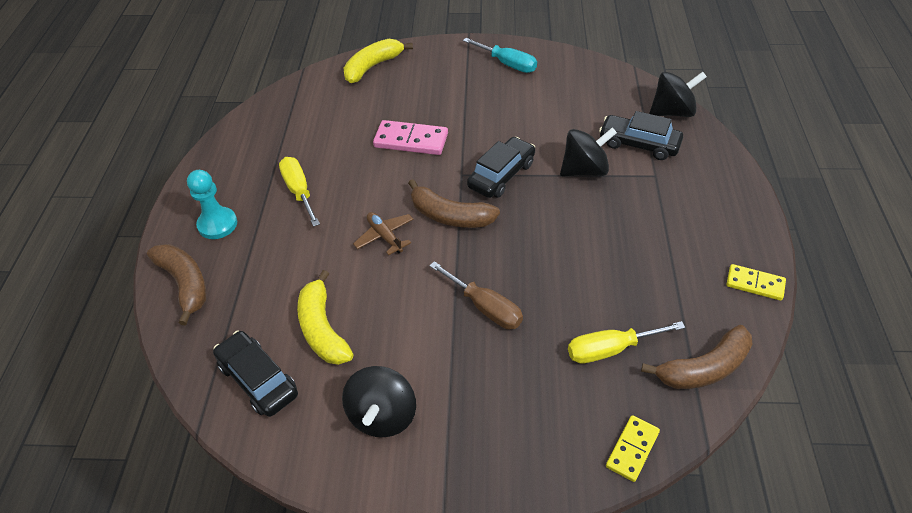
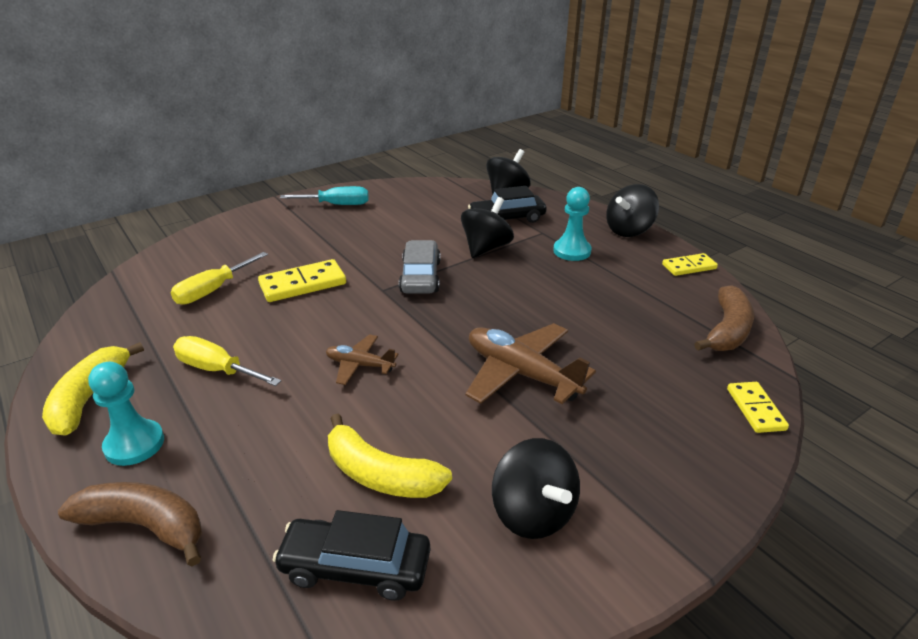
camera: 40 degrees left, 15 degrees down
(372, 67) = (198, 245): yellow banana -> yellow banana (89, 398)
(411, 140) = (303, 284): pink domino -> yellow domino
(450, 216) = (408, 323): brown banana -> none
(485, 307) = (521, 374): brown screwdriver -> brown plane
(501, 175) = (420, 277): black car -> grey car
(610, 349) = (653, 352): yellow screwdriver -> yellow screwdriver (213, 290)
(659, 210) = (572, 251): none -> turquoise pawn
(745, 212) = (629, 230): none -> black spinning top

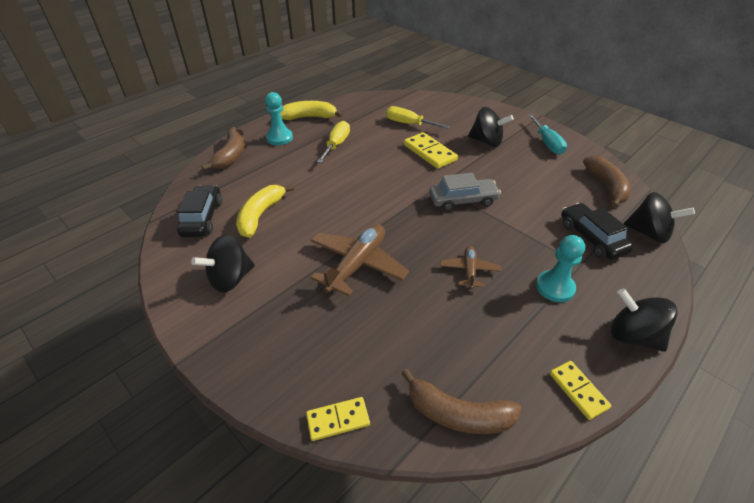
camera: 80 degrees right, 10 degrees up
(360, 365) = (351, 191): brown plane -> brown plane (469, 271)
(432, 193) = (606, 186): none -> brown banana
(486, 248) = (526, 230): black spinning top -> black spinning top (486, 141)

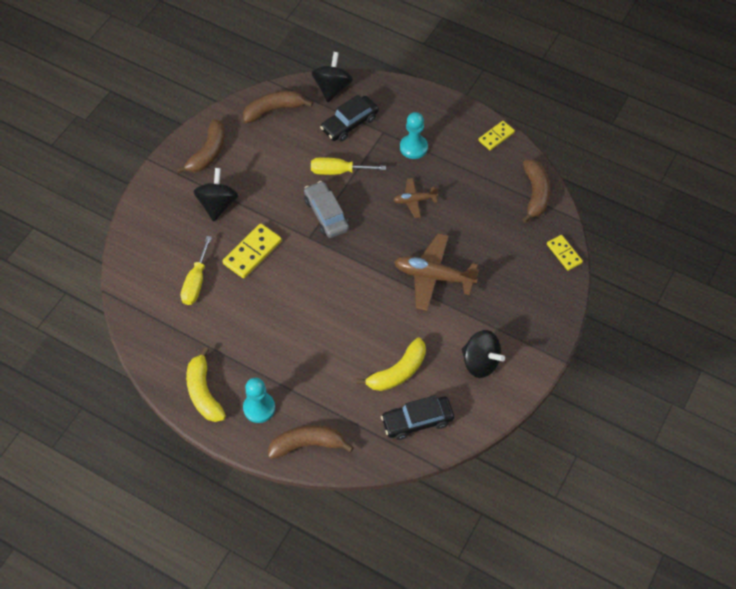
camera: 105 degrees left, 15 degrees up
(260, 215) = (398, 372): yellow banana -> yellow banana turned 45 degrees counterclockwise
(336, 145) = (259, 344): yellow screwdriver -> yellow screwdriver (338, 171)
(547, 143) = (208, 153): turquoise screwdriver -> brown banana
(632, 336) = (443, 107): black spinning top -> none

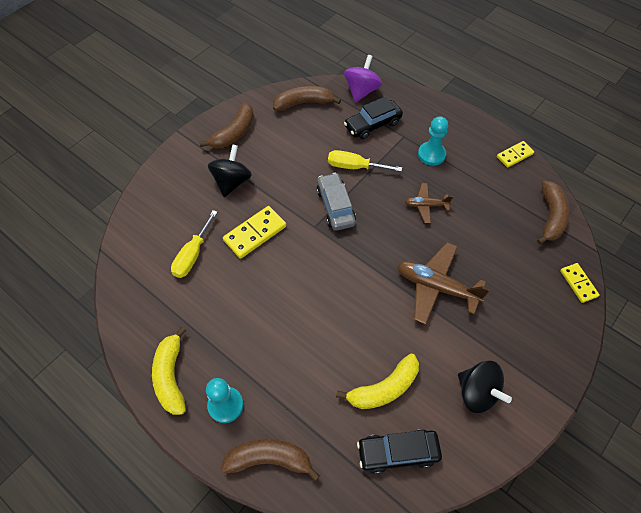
camera: 10 degrees right, 0 degrees up
(332, 88) = (361, 91): black spinning top -> purple spinning top

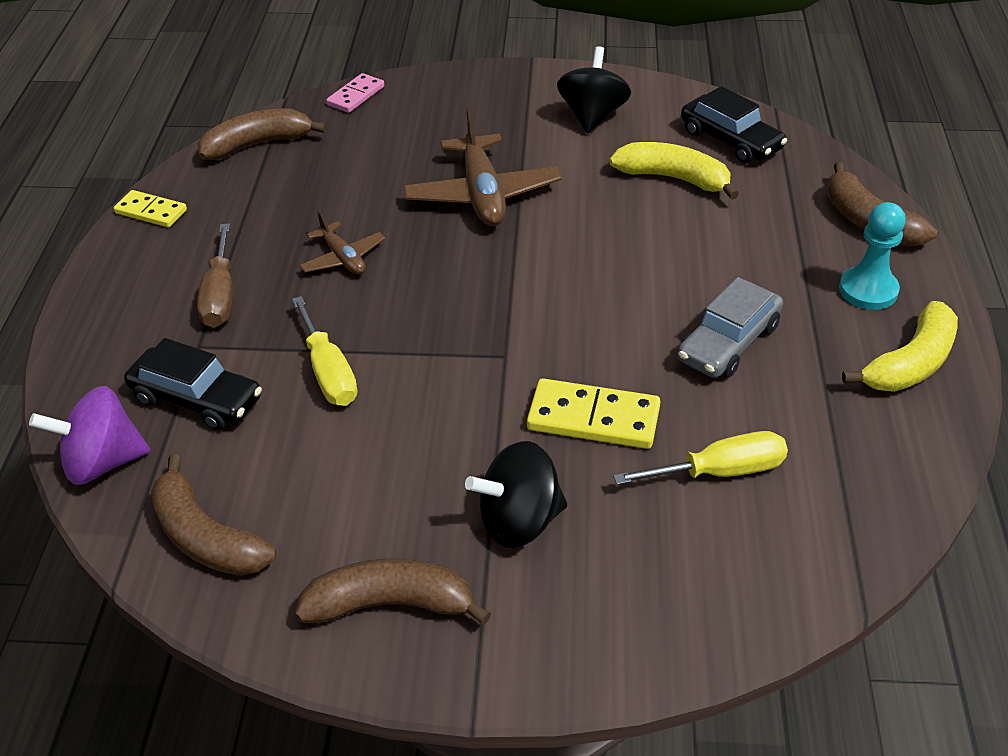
camera: 125 degrees left, 15 degrees down
(335, 206) = (440, 352): grey car -> grey car (728, 343)
(431, 154) = (220, 296): turquoise pawn -> brown screwdriver
(578, 283) = (356, 96): yellow domino -> pink domino

